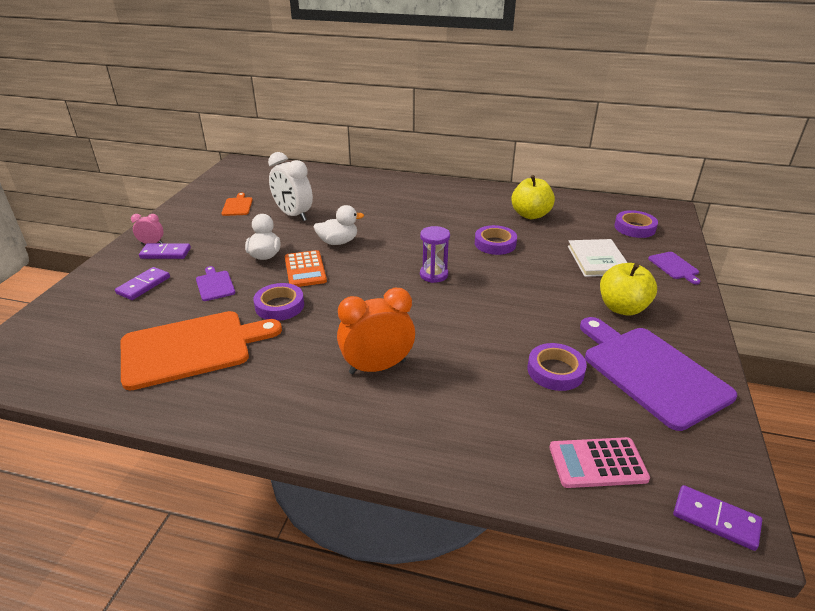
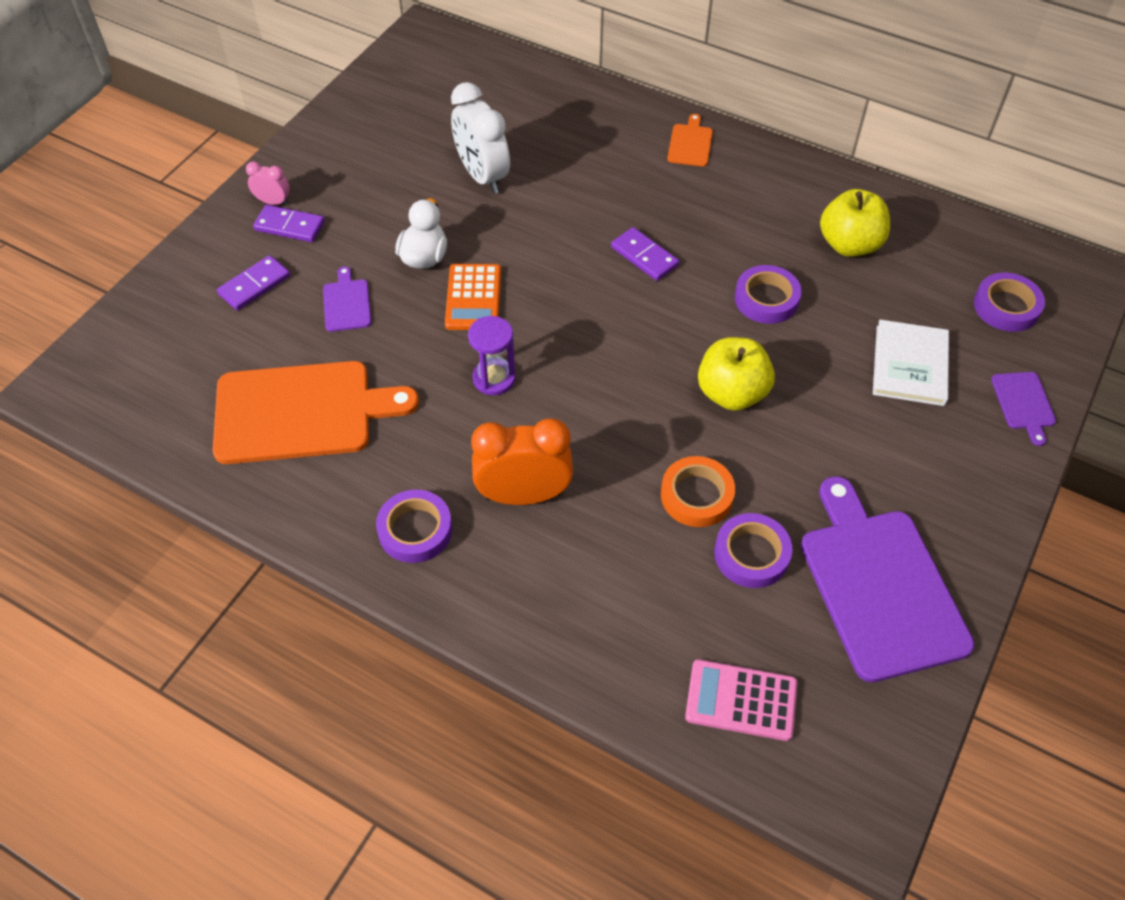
camera: 15 degrees right, 20 degrees up
(237, 206) = (405, 140): orange cutting board -> orange cutting board (690, 143)
(279, 306) = (424, 361): purple tape -> purple tape (415, 530)
(338, 242) = (534, 249): white duck -> none
(433, 275) = (651, 345): purple hourglass -> purple hourglass (494, 379)
(501, 345) = (696, 495): none -> orange tape
(622, 308) = (899, 467): yellow apple -> yellow apple (731, 393)
(715, 519) = (843, 805): purple domino -> purple domino (644, 256)

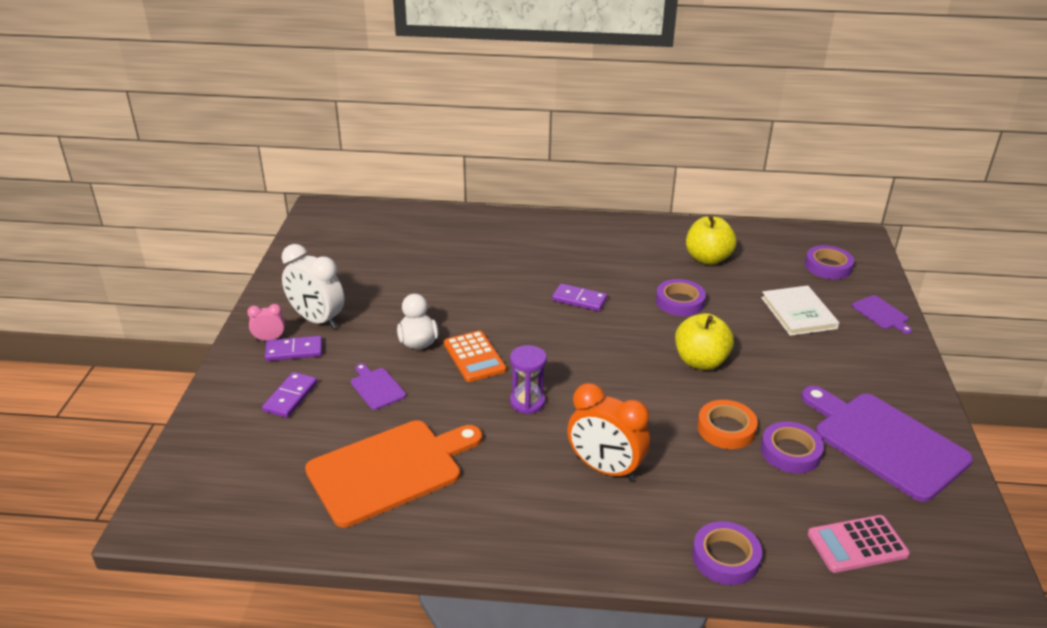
camera: 25 degrees left, 20 degrees down
(415, 530) = (540, 519): purple tape -> purple tape (725, 557)
(482, 176) = (427, 282): white clock -> white clock (317, 320)
(524, 495) = (605, 469): orange clock -> orange clock turned 120 degrees counterclockwise
(690, 143) = (561, 229): orange cutting board -> none

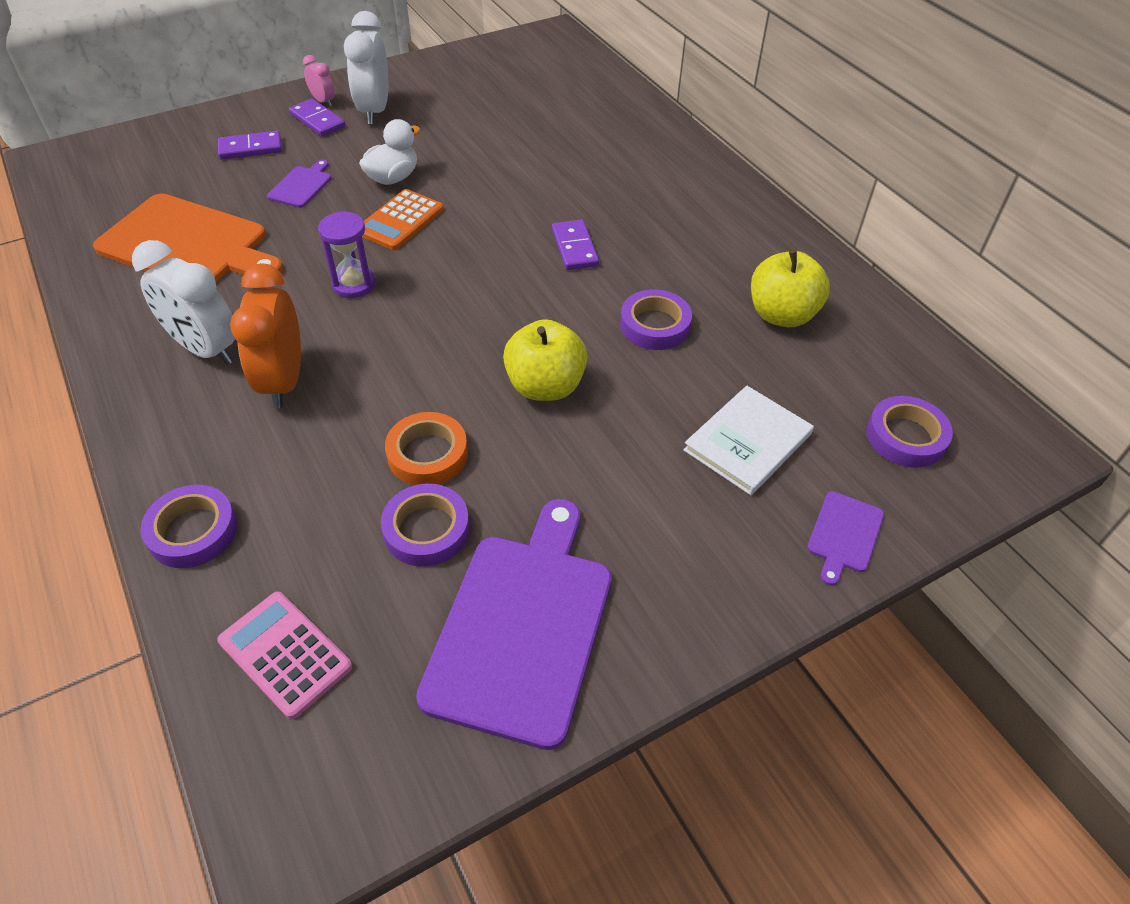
camera: 55 degrees right, 15 degrees up
(535, 497) = (206, 349): none -> white clock

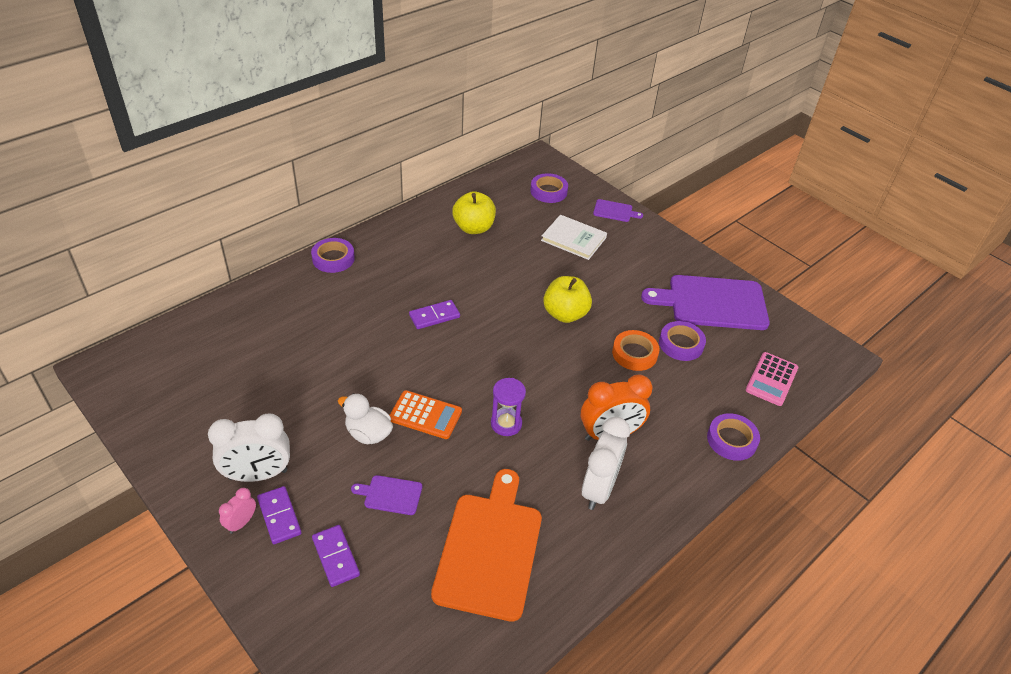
camera: 105 degrees left, 5 degrees down
(317, 120) = (279, 516): purple domino -> purple domino turned 60 degrees counterclockwise
(654, 325) = (499, 275): purple tape -> purple tape (333, 258)

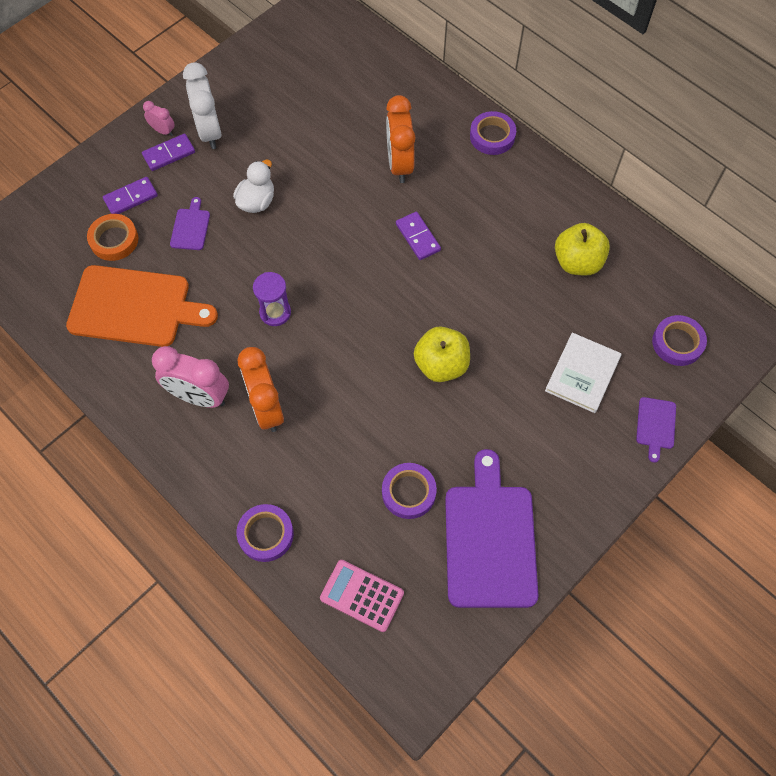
camera: 90 degrees right, 20 degrees up
(348, 321) = (399, 164): none -> orange clock
(425, 415) = (281, 243): orange calculator -> none
(599, 489) = (199, 396): white clock -> pink clock
(634, 353) = (386, 438): orange tape -> orange tape (114, 240)

